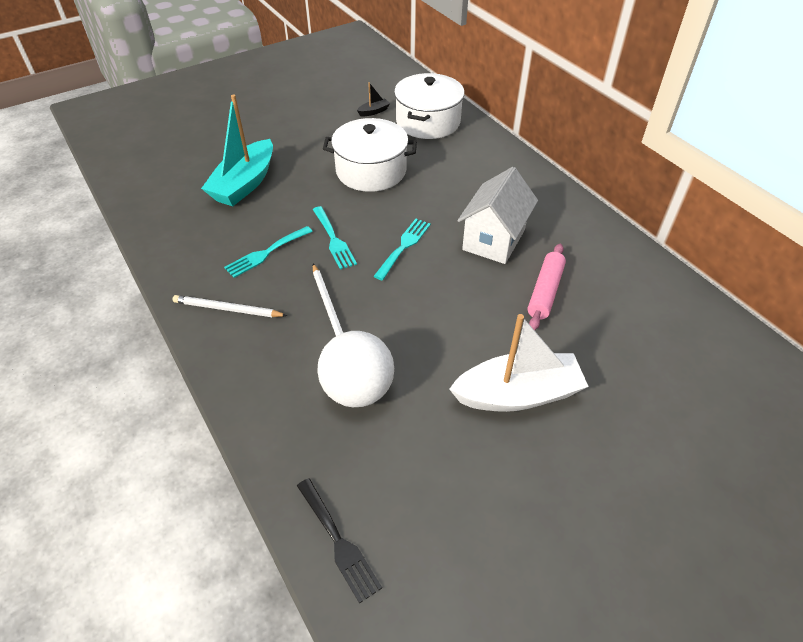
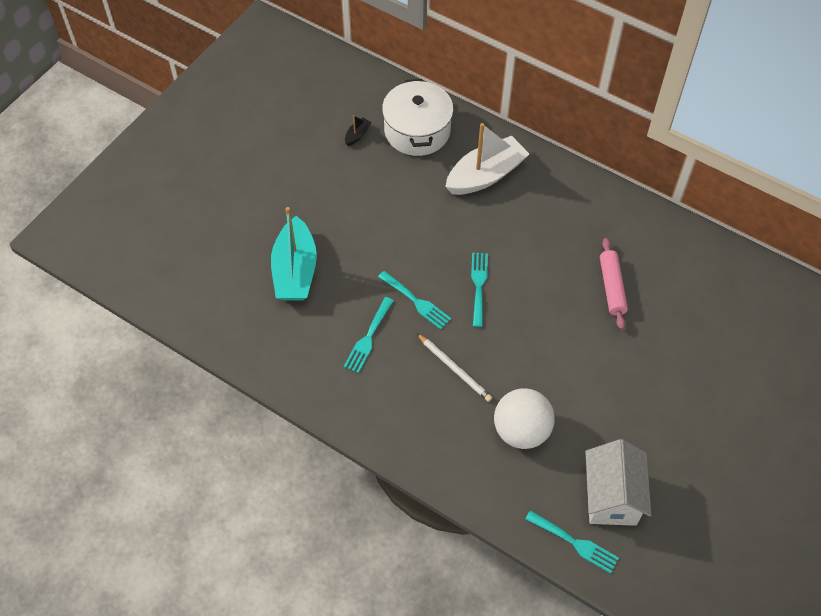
camera: 25 degrees left, 10 degrees up
(228, 309) = (375, 404): white pencil -> none
(338, 542) = (575, 543): black fork -> turquoise fork
(371, 171) = (401, 212): white pot -> none
(493, 240) = (547, 250): white house -> white house (611, 497)
(517, 394) = (634, 386): white boat -> white boat (485, 175)

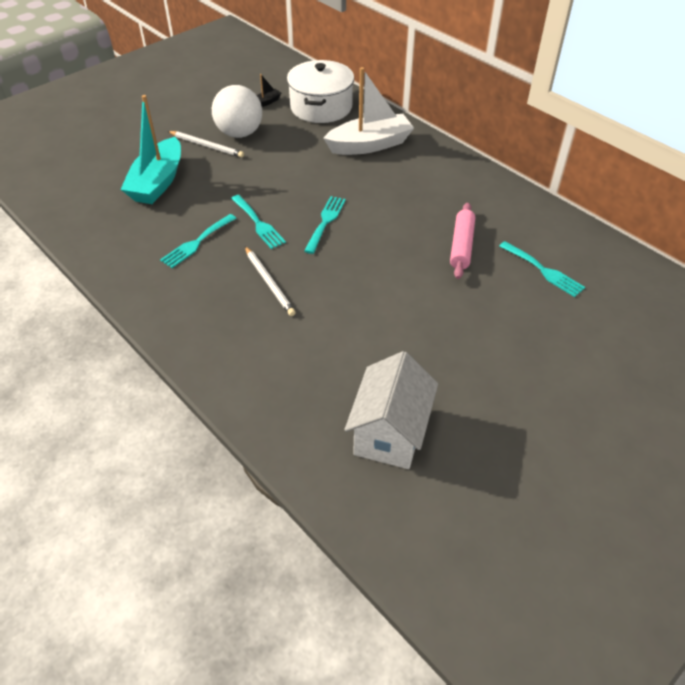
camera: 15 degrees right, 10 degrees down
(322, 211) = (206, 146): none -> white pencil
(521, 431) = (314, 349): white ball -> white ball (239, 133)
(575, 543) = (328, 471): turquoise fork -> turquoise fork (543, 270)

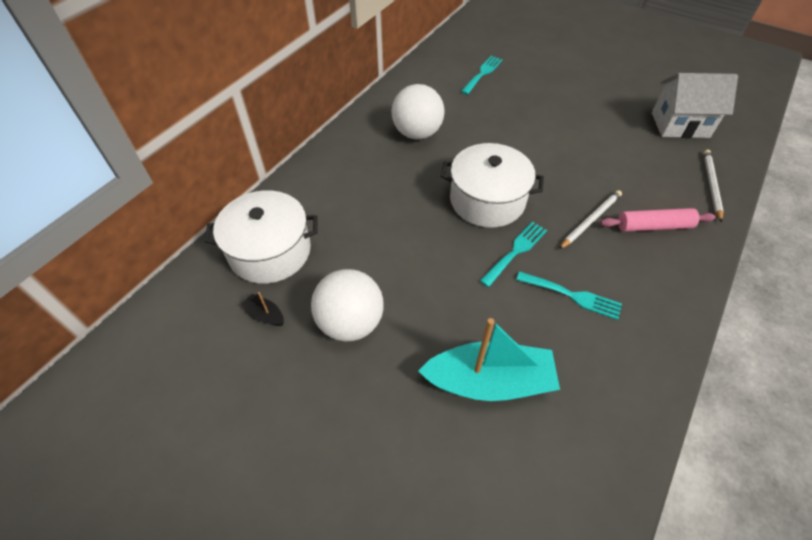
camera: 105 degrees left, 5 degrees up
(206, 146) = (389, 353): white pencil -> white pencil (711, 185)
(325, 222) = (487, 200): turquoise fork -> white pot
(369, 145) = (344, 192): white boat -> none
(438, 197) = (417, 133): none -> white ball
(461, 246) = (476, 113): pink rolling pin -> pink rolling pin (654, 226)

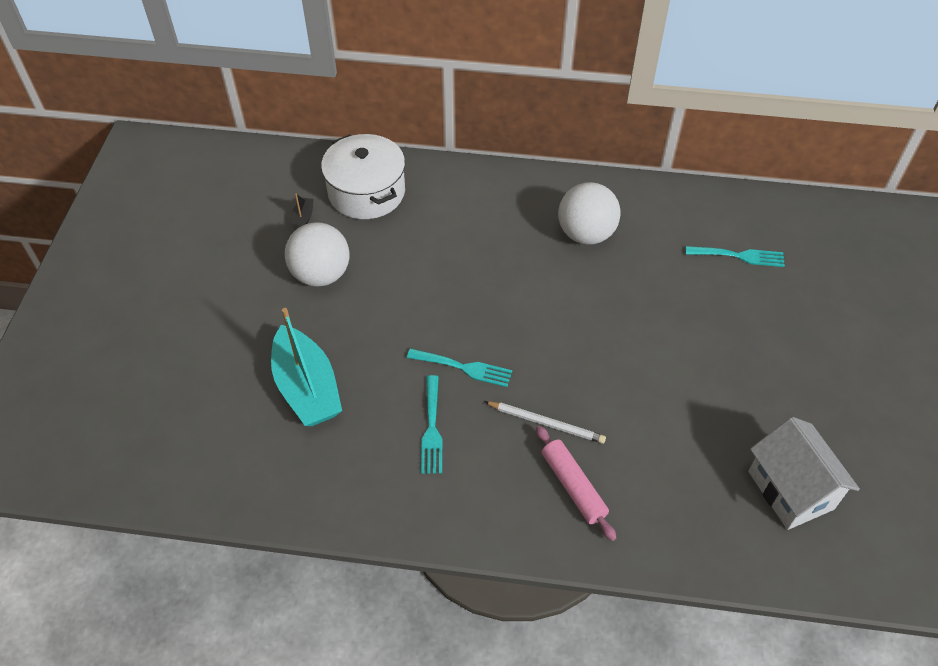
camera: 65 degrees right, 0 degrees up
(487, 200) = (521, 324): white pot -> none
(711, 185) = (685, 540): white pencil -> none

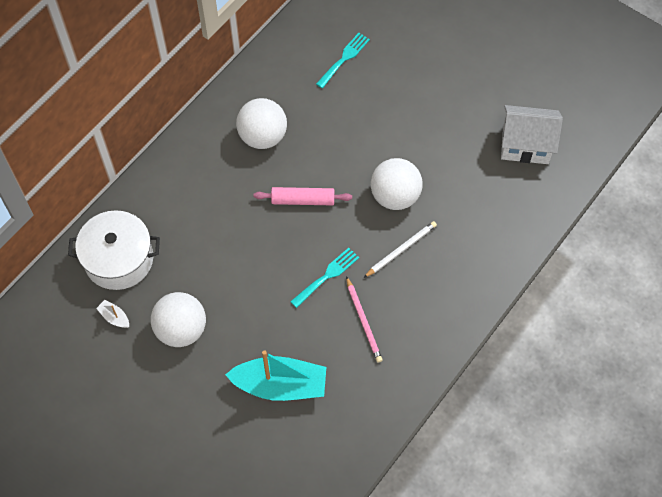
camera: 60 degrees left, 10 degrees up
(303, 218) = (114, 317): black boat -> white boat
(432, 429) = (363, 321): turquoise fork -> pink pencil
(573, 486) = (455, 260): pink rolling pin -> pink rolling pin (303, 200)
(609, 384) = (395, 196): none -> white ball

